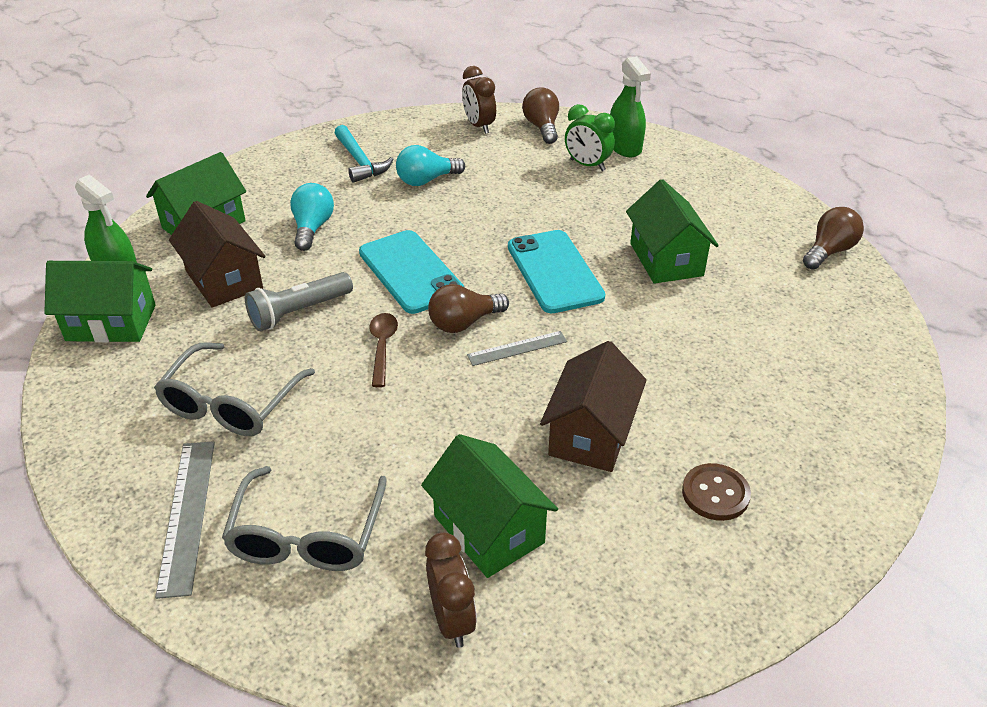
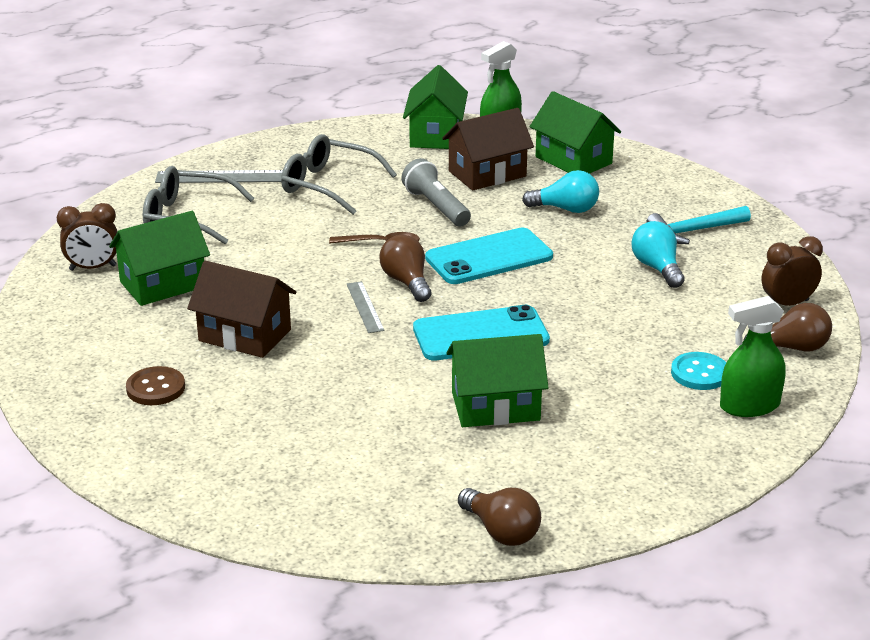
camera: 95 degrees right, 10 degrees down
(587, 165) = (699, 373): green clock -> turquoise button

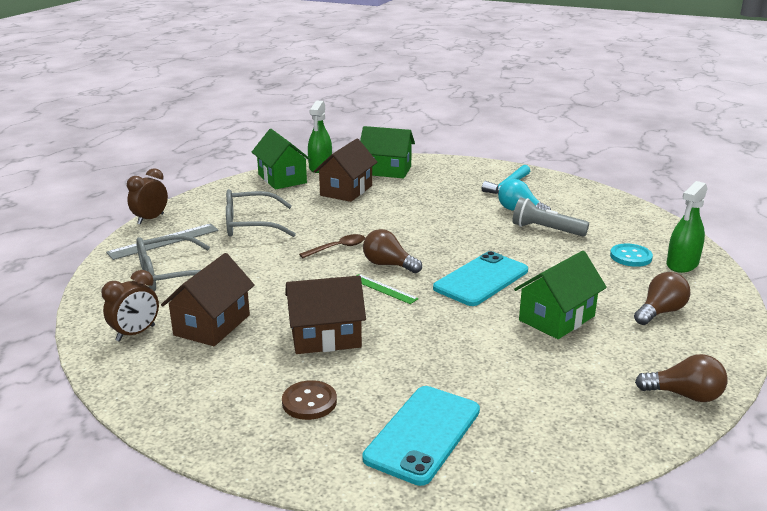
camera: 35 degrees left, 5 degrees down
(163, 284) = (212, 325): green house -> brown house
(364, 307) = (383, 289): grey ruler -> green ruler
(436, 207) = (342, 217): grey flashlight -> grey flashlight (546, 230)
(489, 257) = (417, 234): turquoise phone -> turquoise phone (423, 434)
(566, 209) = (422, 196): turquoise light bulb -> none
(787, 304) = (612, 207): brown clock -> brown clock (150, 219)
(792, 348) = (650, 228): brown light bulb -> brown light bulb (660, 312)

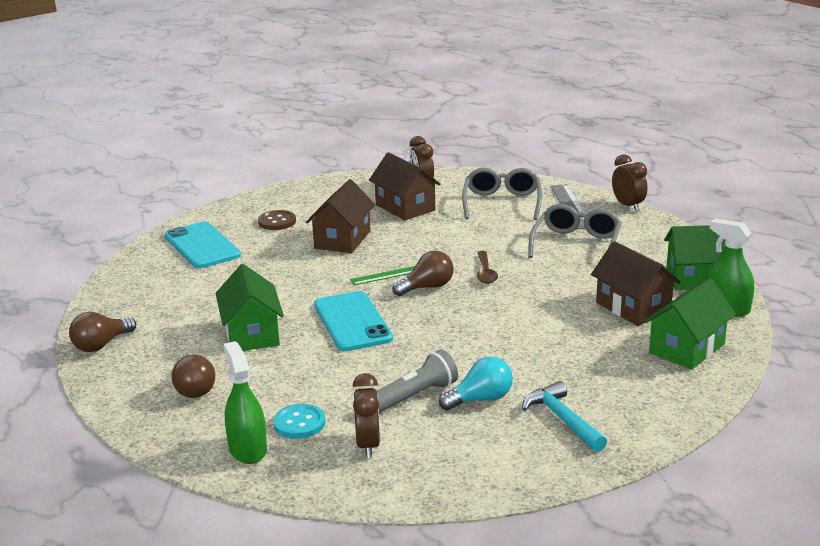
camera: 120 degrees right, 0 degrees up
(614, 229) = (368, 445): none -> brown clock

